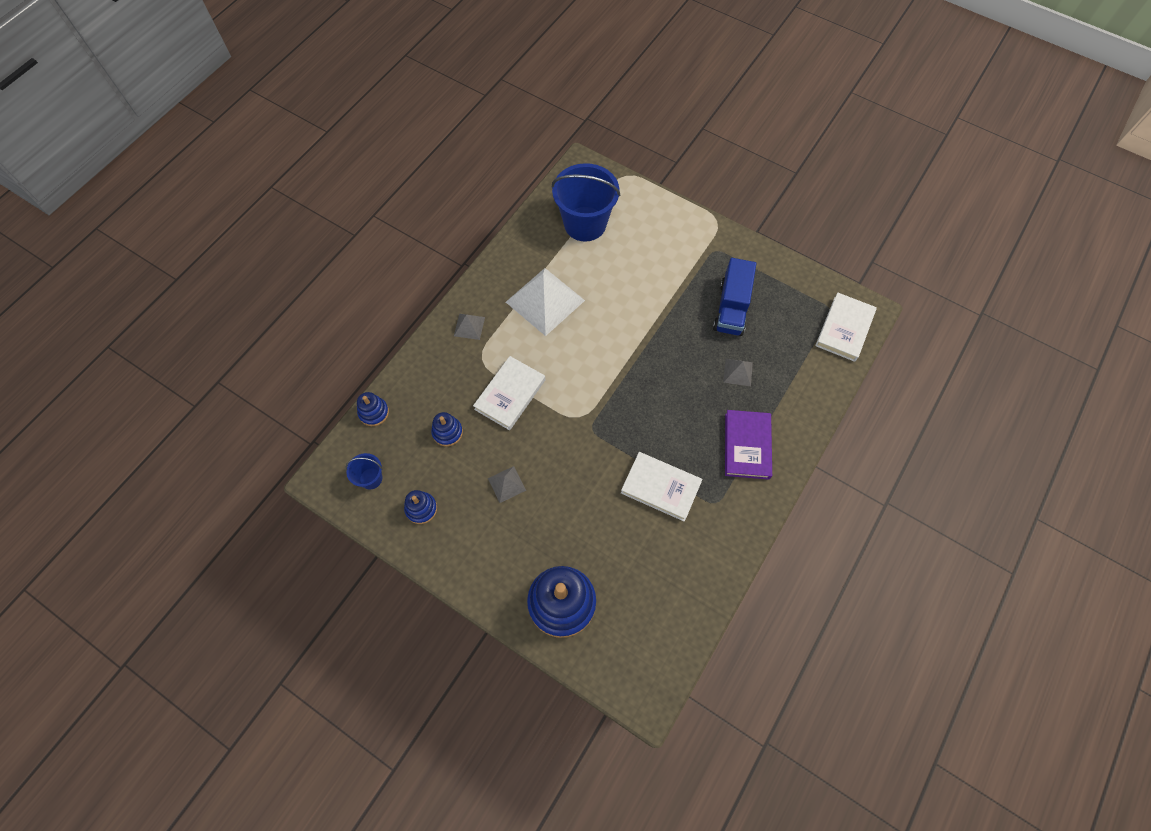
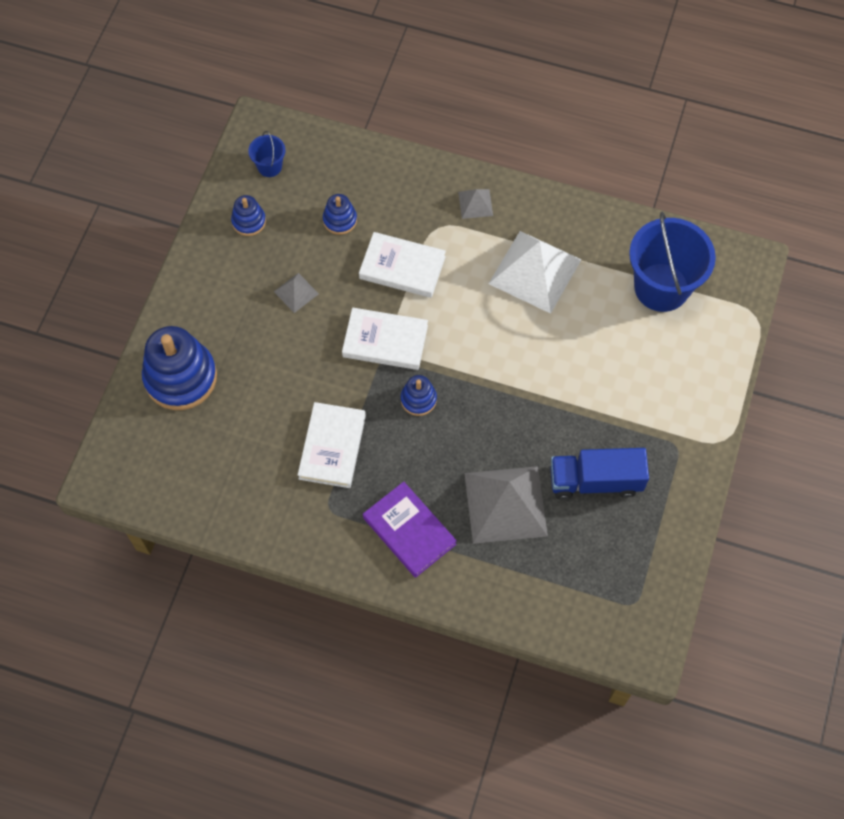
camera: 75 degrees right, 0 degrees up
(374, 412) = (343, 145): blue stacking toy -> blue stacking toy (418, 399)
(738, 372) = (505, 504): grey pyramid -> grey pyramid, size x2.16
(747, 446) = (409, 531): purple book -> purple book turned 60 degrees clockwise
(844, 329) = (610, 624): white book -> white book (385, 341)

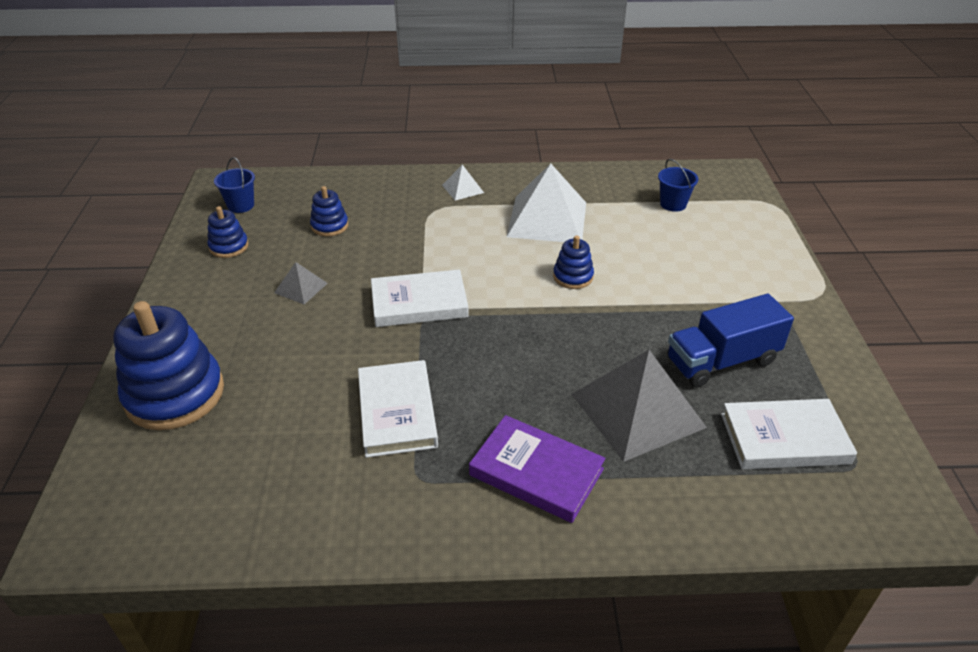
camera: 20 degrees left, 25 degrees down
(402, 267) = (411, 244): white book -> white book (784, 438)
(418, 399) = (481, 342): blue stacking toy -> blue stacking toy (573, 277)
(475, 203) = (462, 188): grey pyramid -> white pyramid
(661, 287) = (673, 204): blue bucket -> blue bucket, size x0.46

